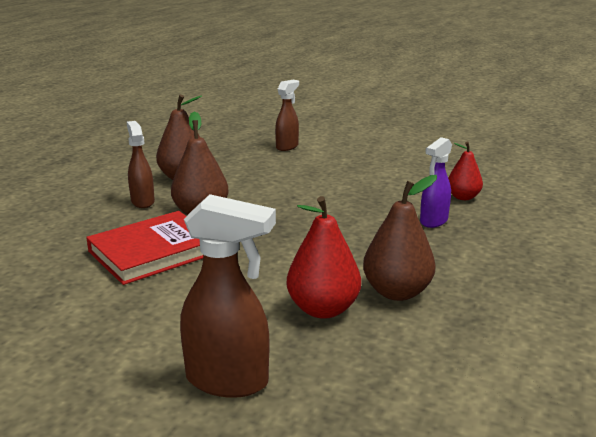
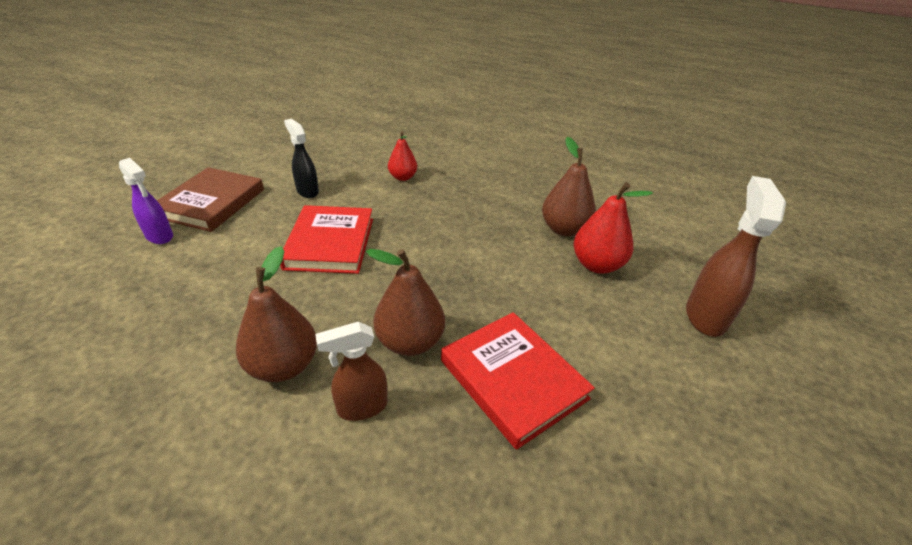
camera: 90 degrees left, 15 degrees up
(287, 147) = (213, 264): brown spray bottle -> none
(324, 177) = (330, 243): none -> red book
(366, 135) = (211, 203): none -> brown book
(405, 161) = (307, 191): none -> black spray bottle
(433, 221) = (448, 197): purple spray bottle -> purple spray bottle (160, 236)

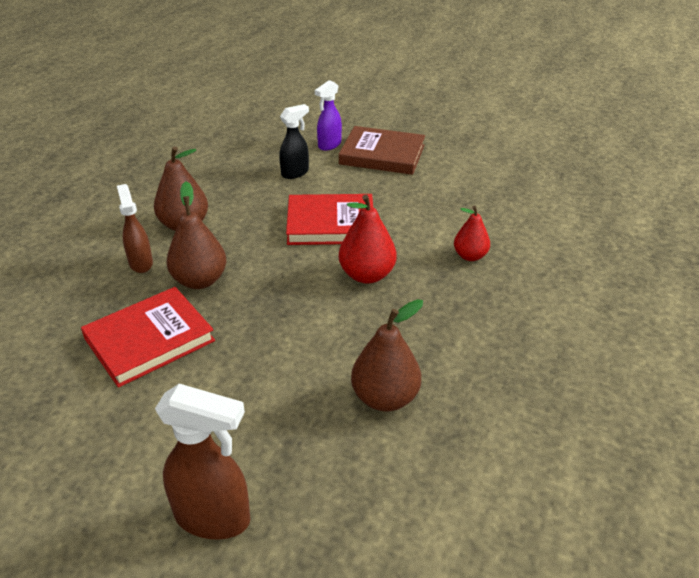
camera: 90 degrees right, 0 degrees up
(307, 191) = (417, 198): black spray bottle -> black spray bottle (295, 173)
(597, 265) = (311, 422): red pear -> red pear (367, 275)

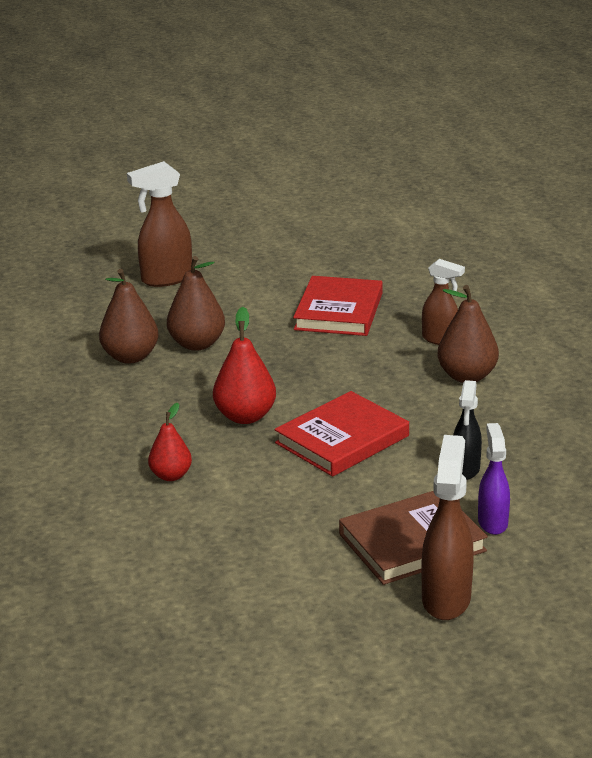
camera: 140 degrees right, 10 degrees down
(200, 280) = (372, 351): brown pear -> brown pear (197, 344)
(403, 129) = (446, 598): none -> brown spray bottle

